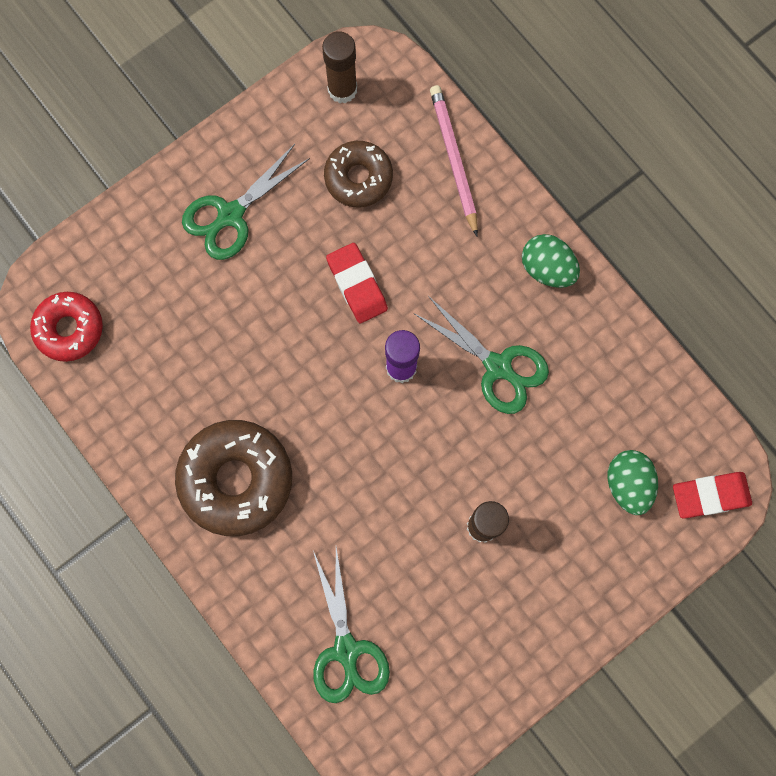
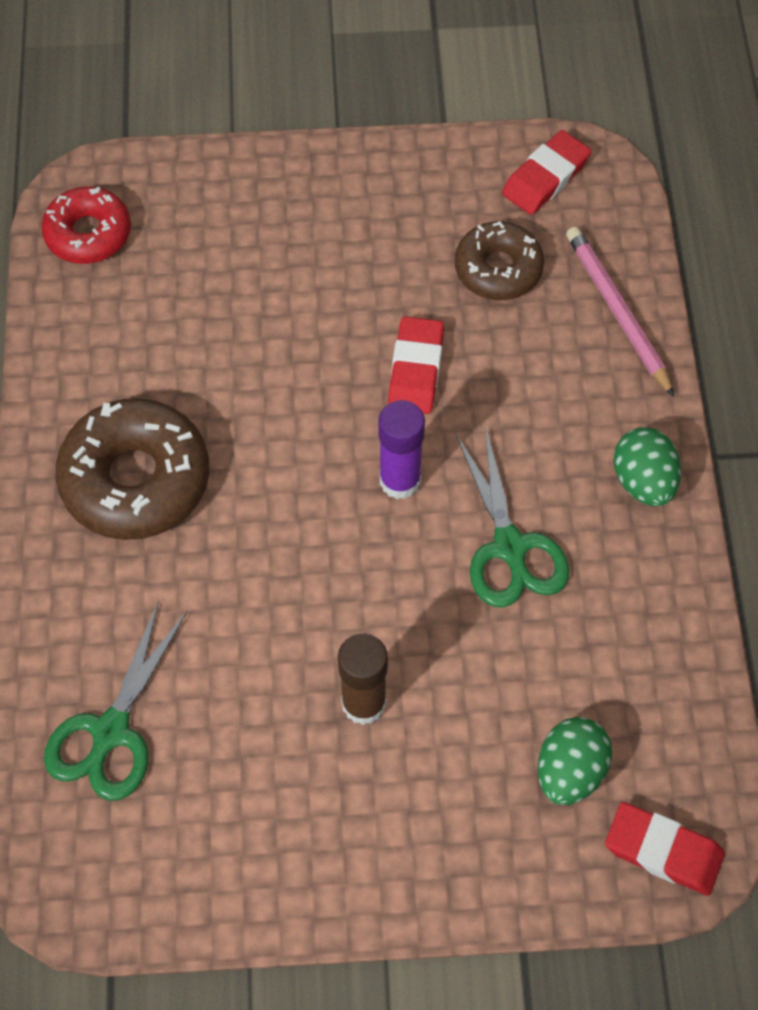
camera: 35 degrees right, 15 degrees down
(231, 215) = (335, 226): green scissors -> none
(342, 89) = (545, 178): brown glue stick -> red eraser
(454, 159) = (617, 311): pink pencil -> pink pencil turned 45 degrees counterclockwise

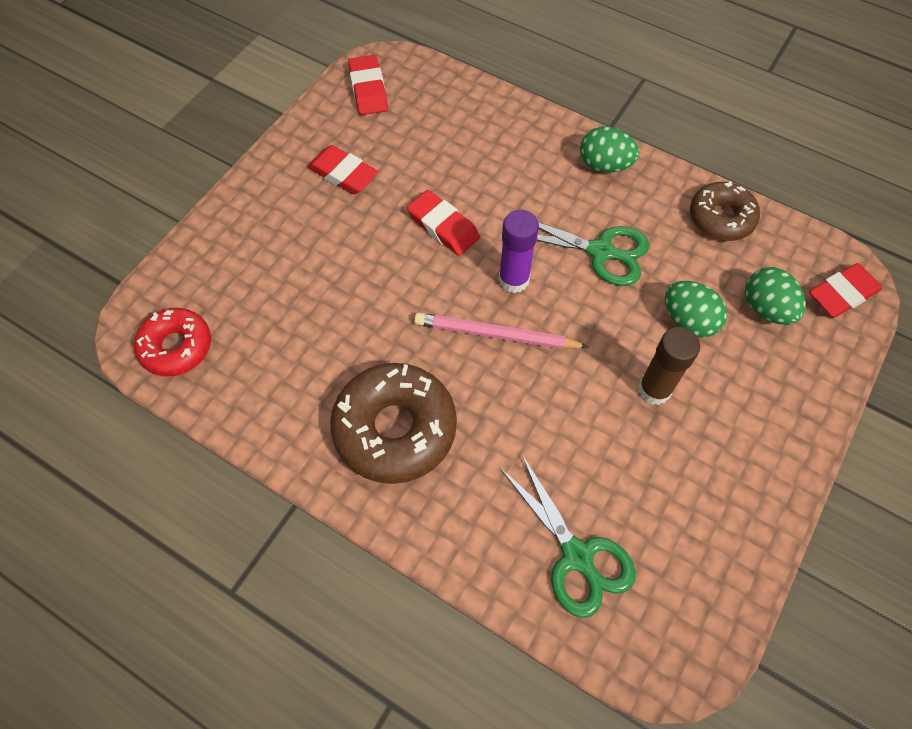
camera: 55 degrees left, 0 degrees up
(407, 232) = (343, 174): none -> red eraser
(484, 692) = (688, 321): none -> green egg
(498, 269) = (409, 147): brown donut -> brown donut (721, 218)
(617, 311) = (486, 111): pink pencil -> pink pencil (496, 334)

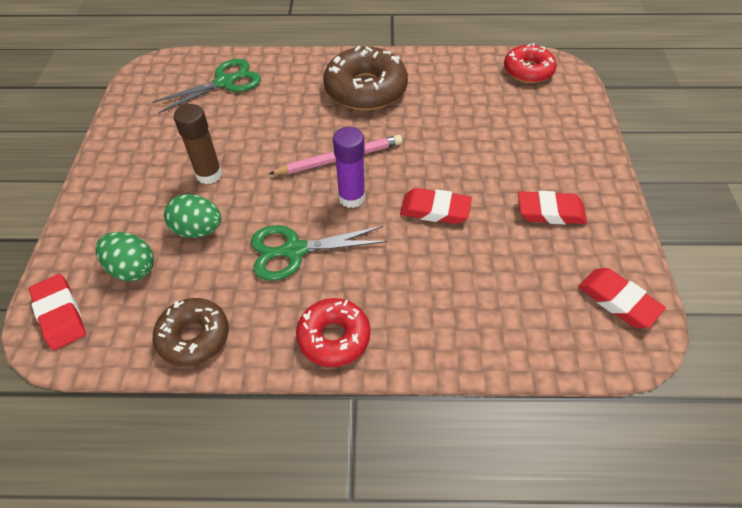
camera: 150 degrees right, 10 degrees down
(577, 556) = (224, 82): green scissors -> green scissors turned 120 degrees clockwise
(604, 165) = (334, 337): green egg -> red donut
(842, 294) = (60, 314): red eraser -> red eraser turned 60 degrees counterclockwise

